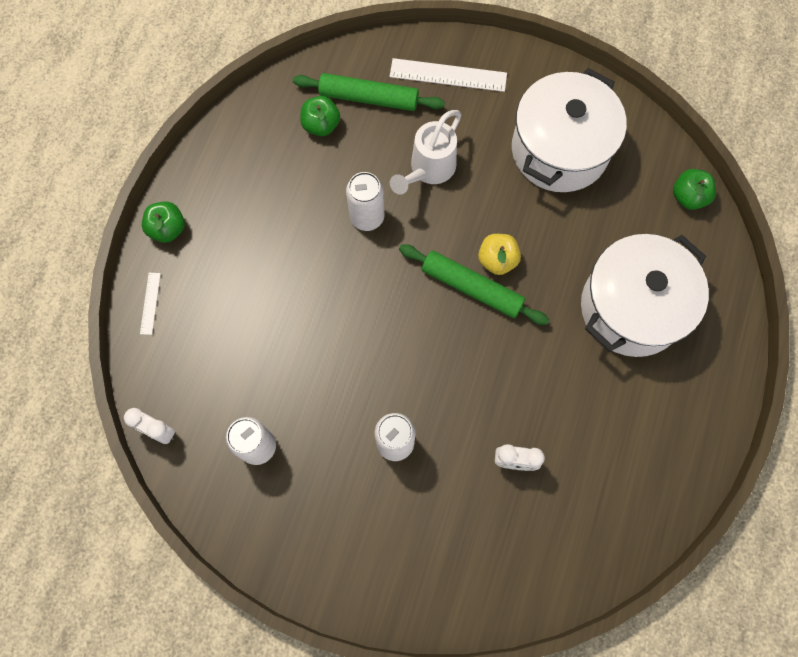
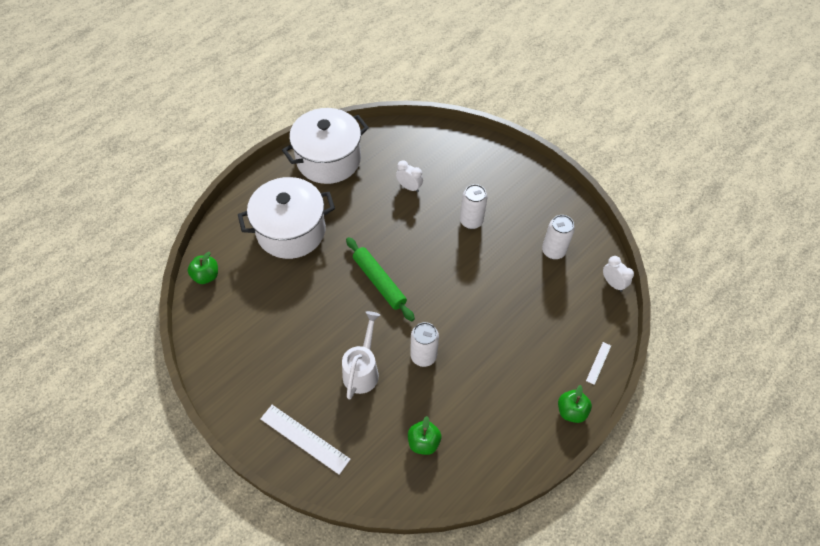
camera: 155 degrees left, 15 degrees down
(369, 98) = (376, 448): green rolling pin -> none
(429, 170) = (362, 370): white watering can -> white watering can turned 45 degrees counterclockwise
(497, 260) = (353, 291): yellow apple -> none
(559, 150) = (264, 343): white pot -> white pot (328, 159)

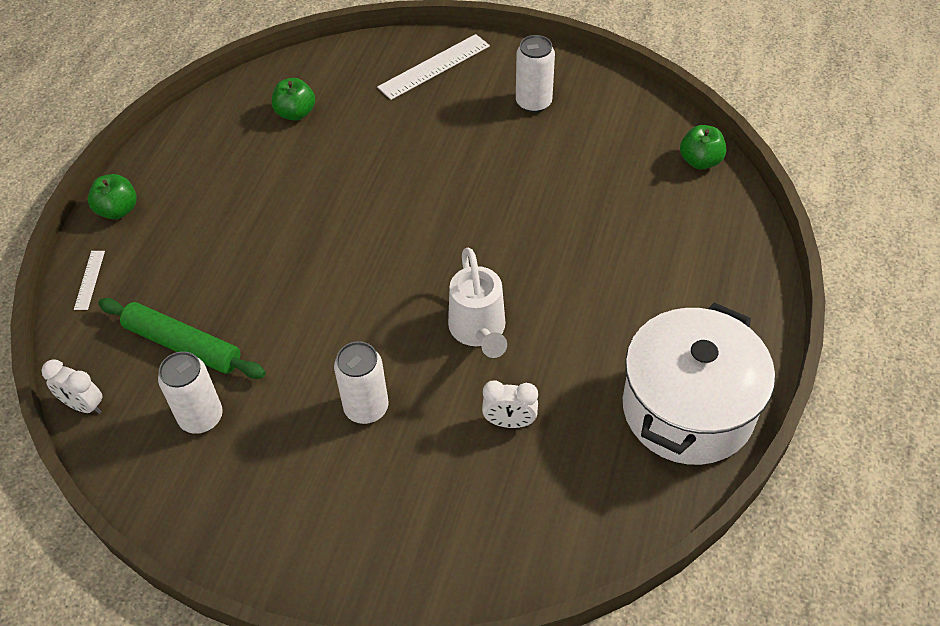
camera: 155 degrees right, 5 degrees down
(291, 231) = (642, 265): white pot -> none
(304, 438) = (434, 66): white ruler -> white ruler turned 45 degrees counterclockwise
(362, 370) = (412, 147): white watering can -> white watering can (479, 331)
(379, 282) = (459, 252): green rolling pin -> green rolling pin (183, 345)
(423, 356) = (342, 191): white can -> white can (533, 103)

